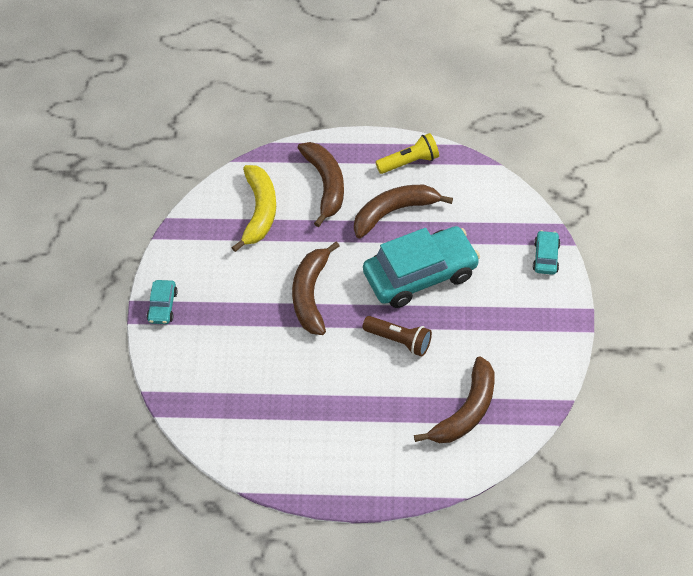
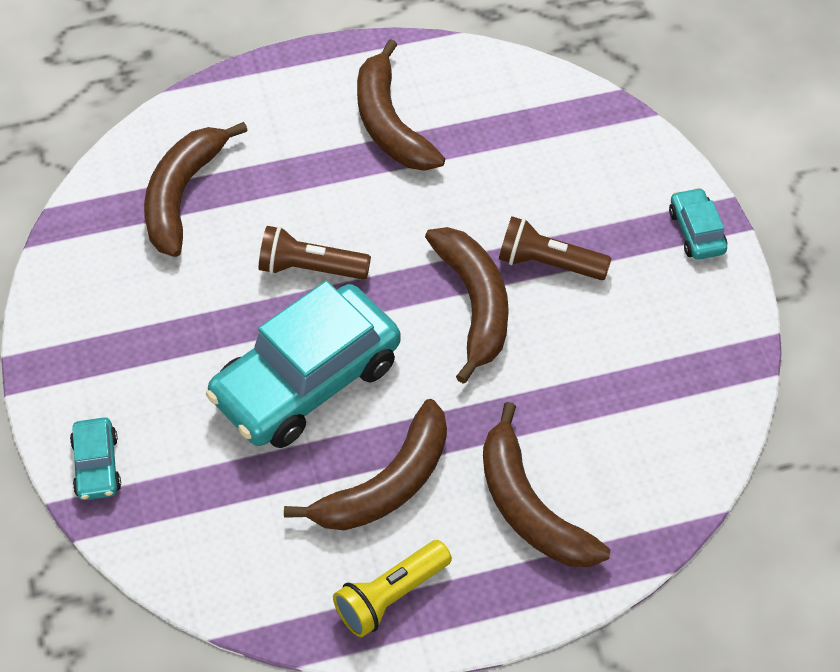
camera: 160 degrees right, 0 degrees up
(258, 308) = (548, 263): none -> brown flashlight
(259, 211) = (624, 425): yellow banana -> none
(316, 429) = (390, 123): none -> brown banana

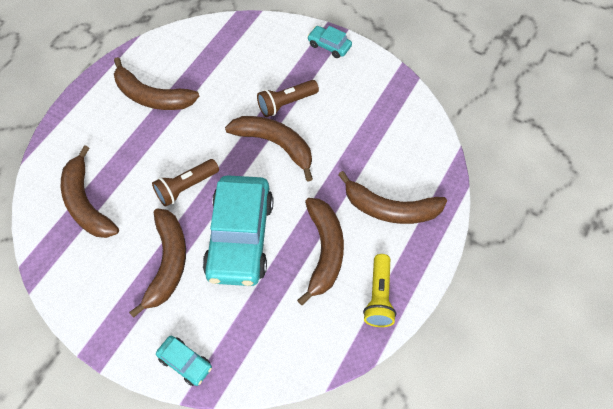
camera: 45 degrees left, 5 degrees up
(195, 339) = (168, 263): none -> brown banana

